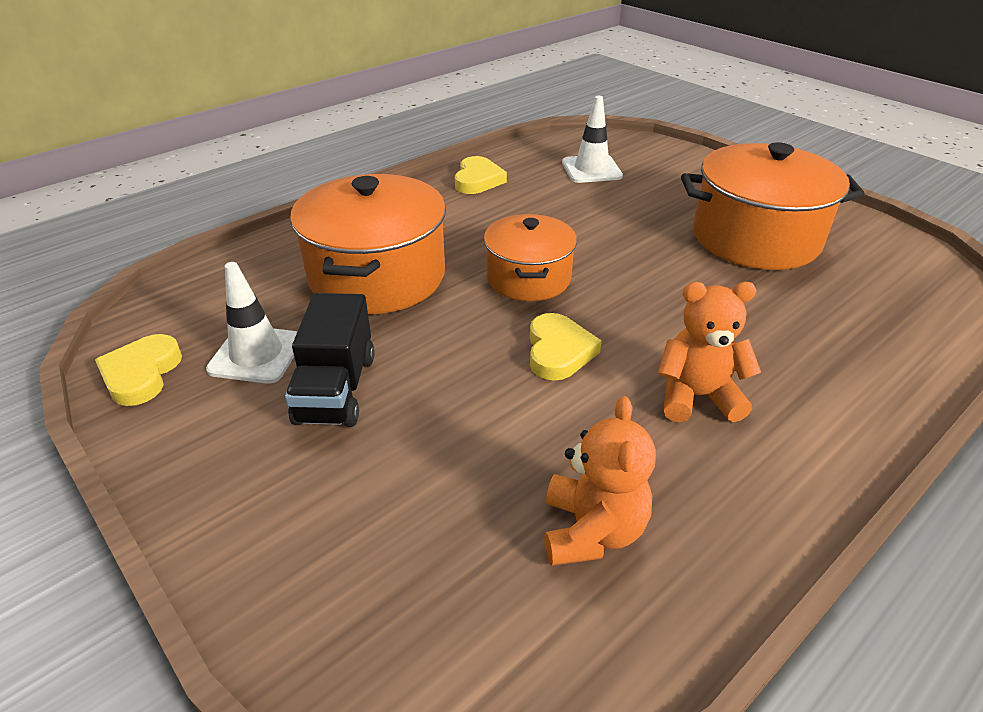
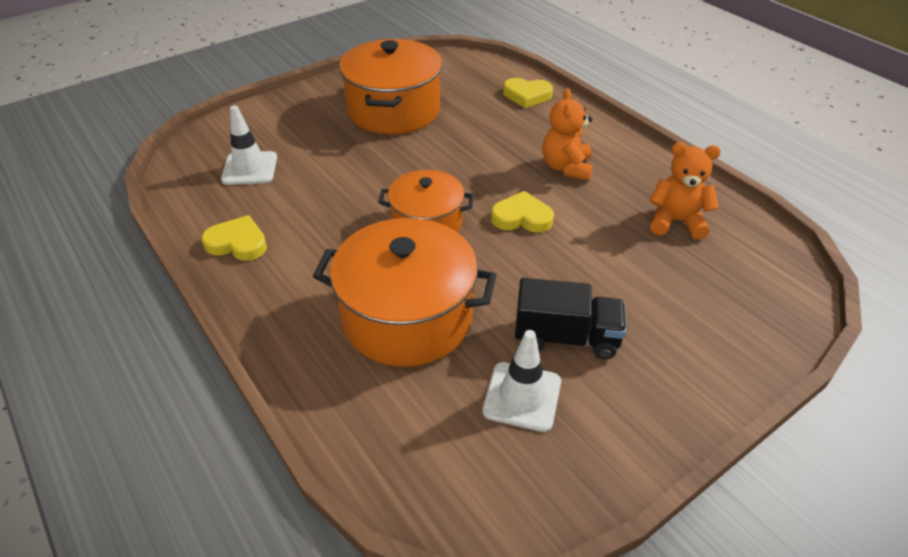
camera: 85 degrees left, 5 degrees up
(141, 374) = (550, 487): yellow heart -> yellow heart (527, 95)

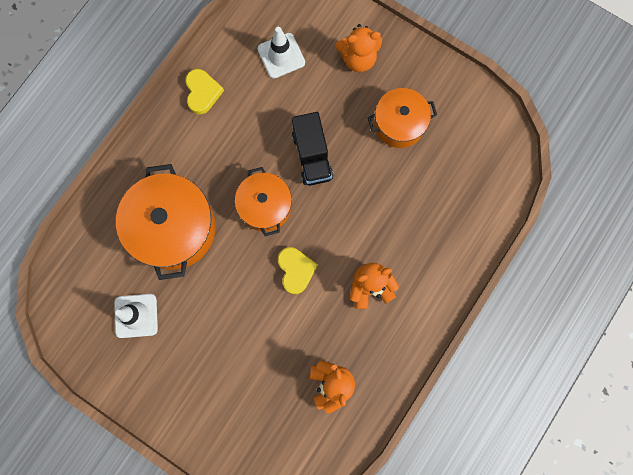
camera: 70 degrees right, 35 degrees up
(302, 119) = (358, 58): none -> orange teddy bear
(394, 110) = (399, 124): orange pot -> orange pot, size x0.62
(527, 95) = (468, 226): yellow heart -> none
(566, 337) = (189, 330): black truck -> black truck (312, 156)

